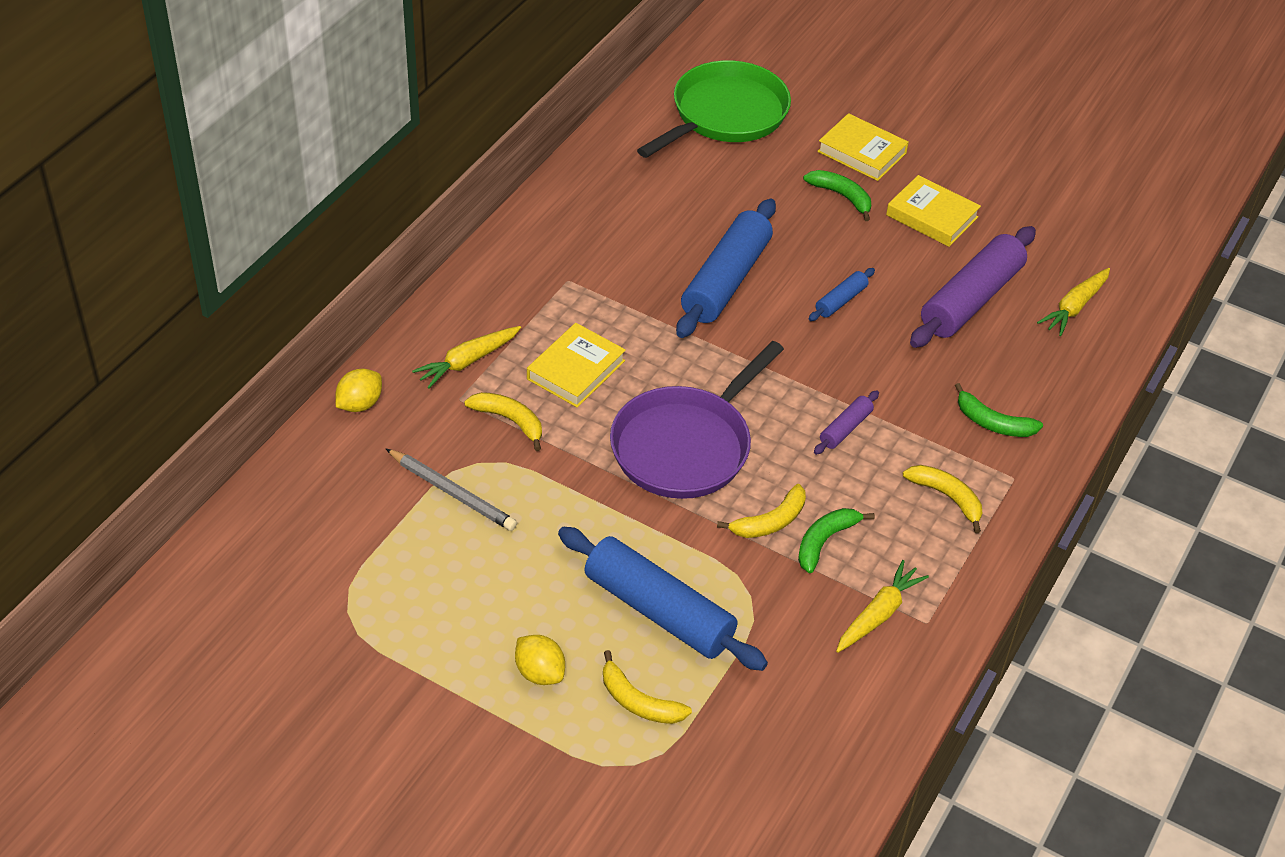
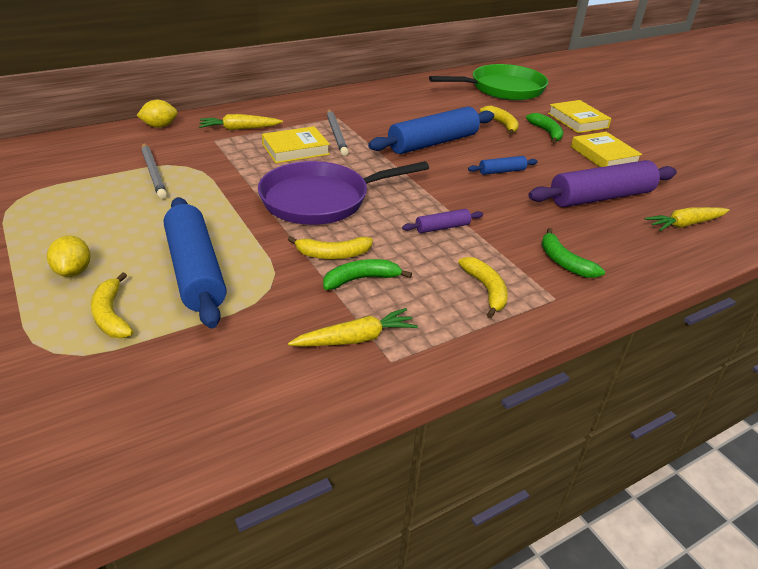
camera: 30 degrees right, 10 degrees down
(510, 421) = (229, 156): yellow banana -> yellow banana (502, 124)
(597, 316) = (336, 134): none -> grey pencil

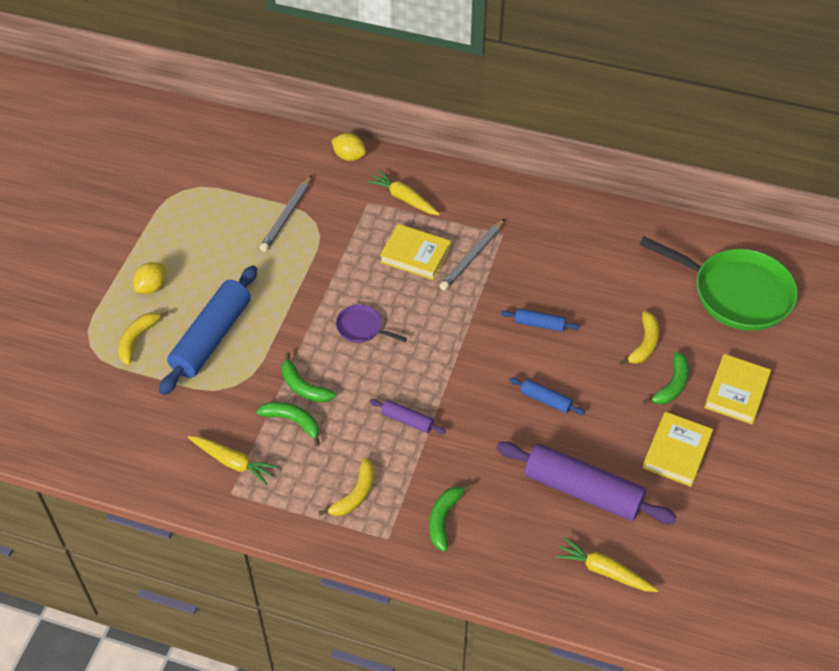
camera: 50 degrees right, 15 degrees up
(321, 199) = (362, 328): purple pan -> purple pan, size x0.45
(333, 254) = (303, 387): yellow banana -> green banana
(433, 143) = (539, 324): blue rolling pin -> blue rolling pin, size x0.46

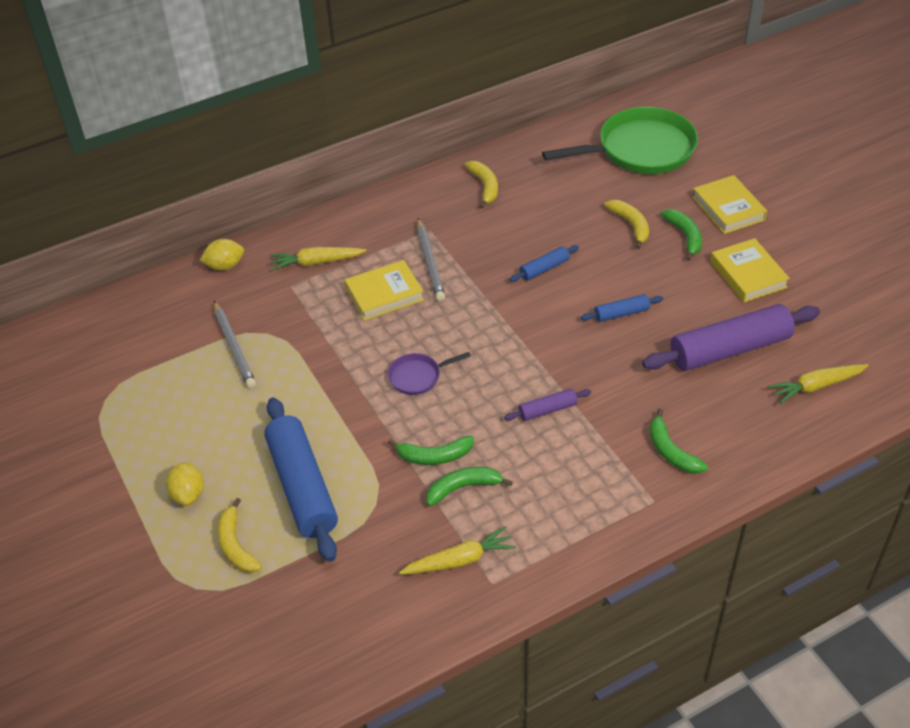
camera: 45 degrees left, 5 degrees down
(355, 494) = (586, 494): yellow banana -> yellow banana (485, 187)

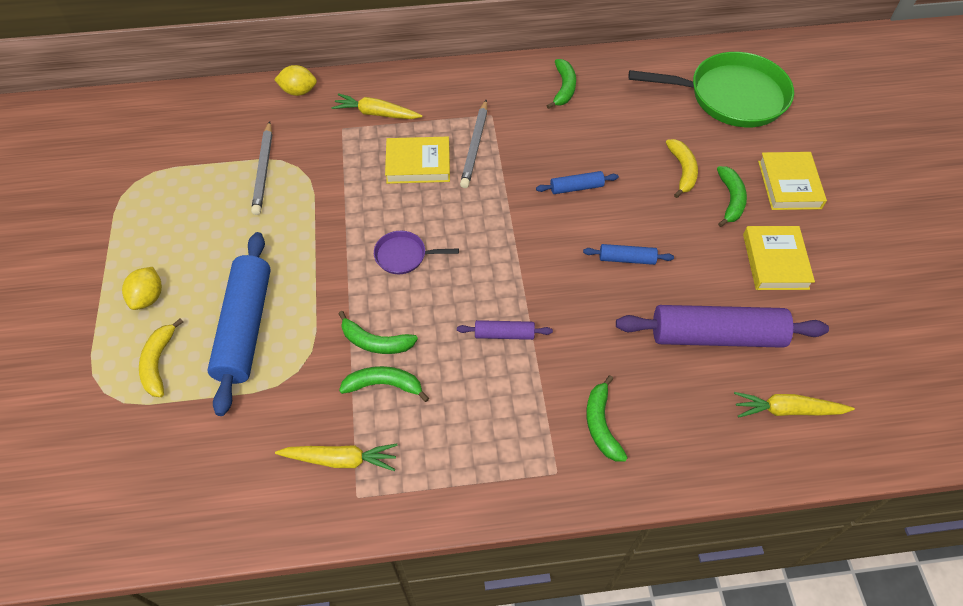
camera: 20 degrees right, 10 degrees up
(485, 187) = (564, 88): yellow banana -> green banana

